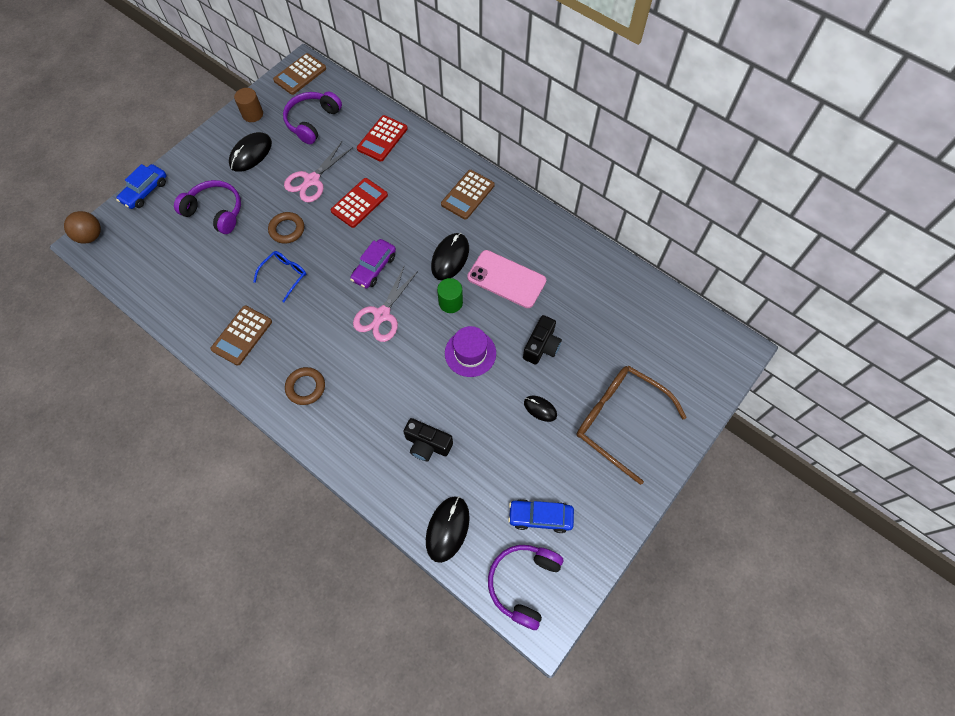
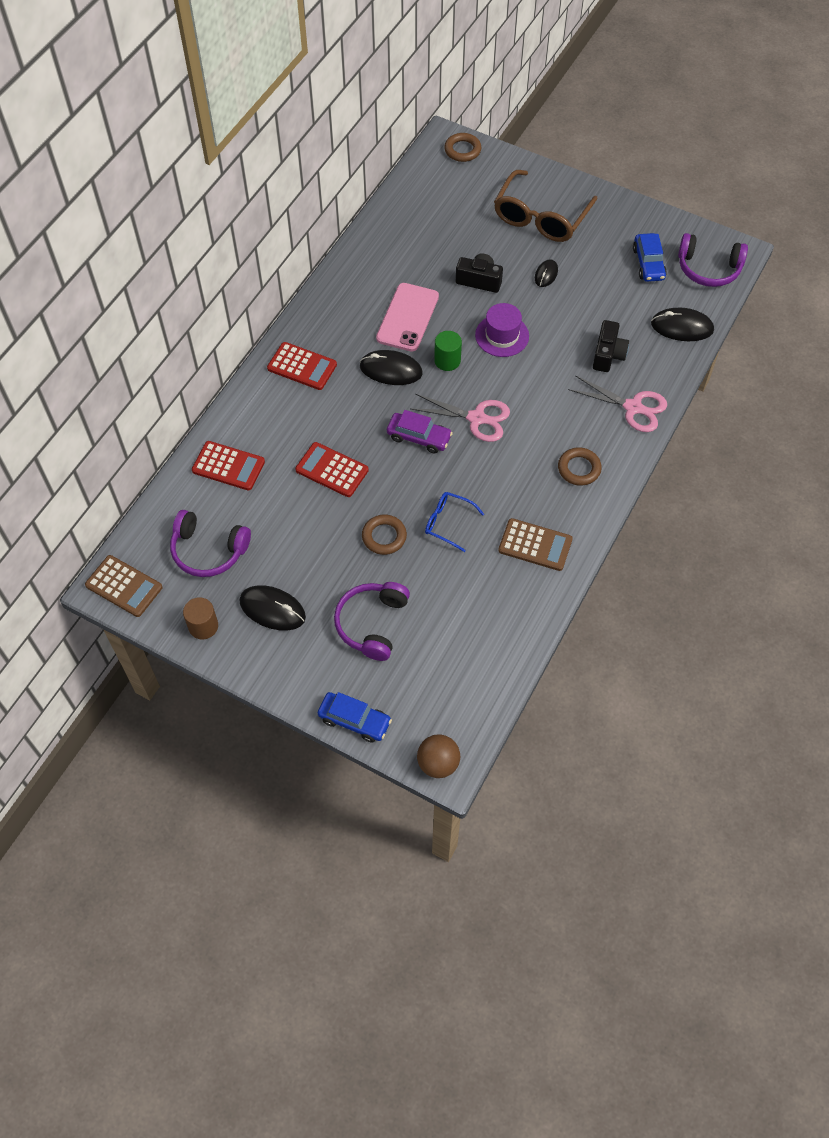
camera: 100 degrees left, 5 degrees down
(312, 180) = (305, 528): pink scissors -> pink scissors (633, 407)
(467, 195) = (302, 366): brown calculator -> red calculator
(722, 363) = (462, 150): none -> brown ring

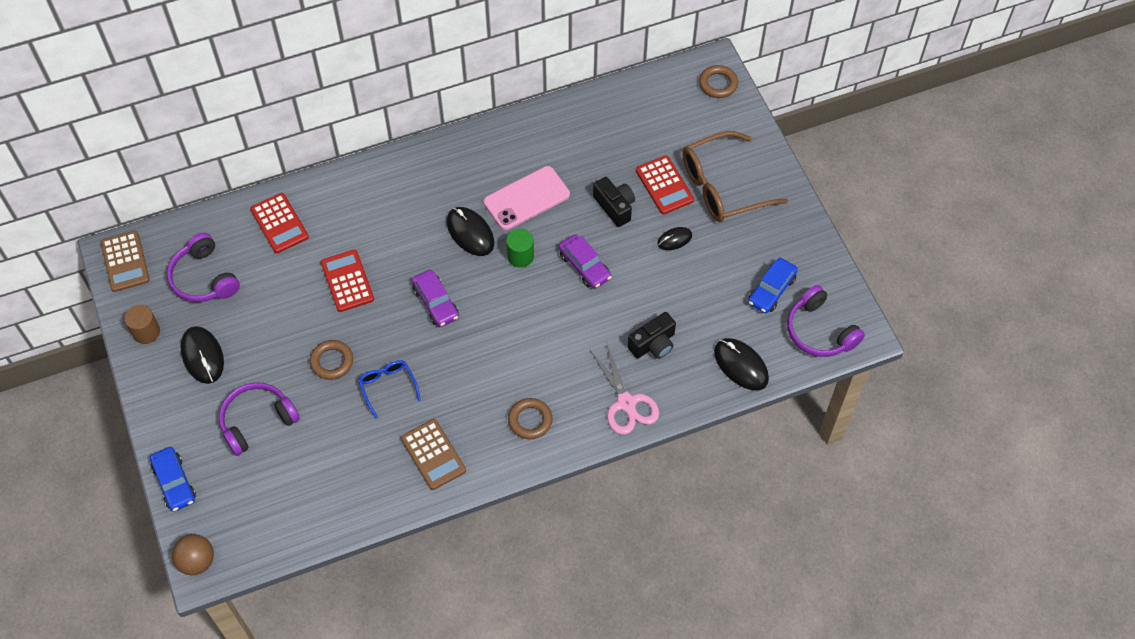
camera: 40 degrees right, 0 degrees up
(302, 366) = (408, 182): red calculator -> red calculator (664, 185)
(476, 418) = (494, 320): pink scissors -> none
(502, 335) = (584, 266): purple hat -> purple car

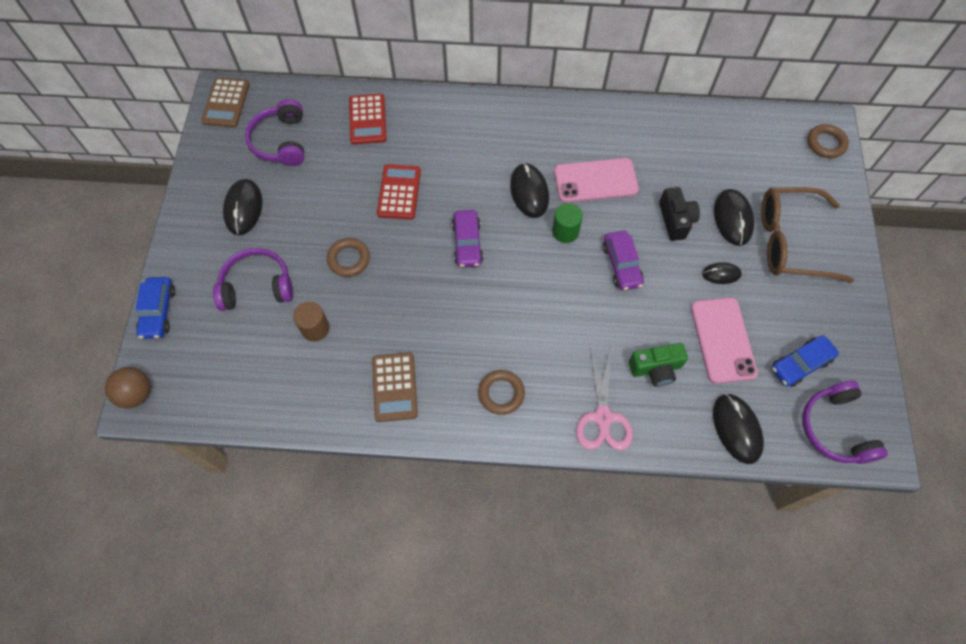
camera: 25 degrees right, 5 degrees up
(146, 332) = (210, 168): brown cylinder -> brown cylinder (315, 328)
(388, 386) = (386, 303): blue glasses -> none
(653, 344) = (655, 369): black camera -> green camera
(664, 185) = (733, 218): red calculator -> black mouse
(699, 296) = (722, 340): none -> pink phone

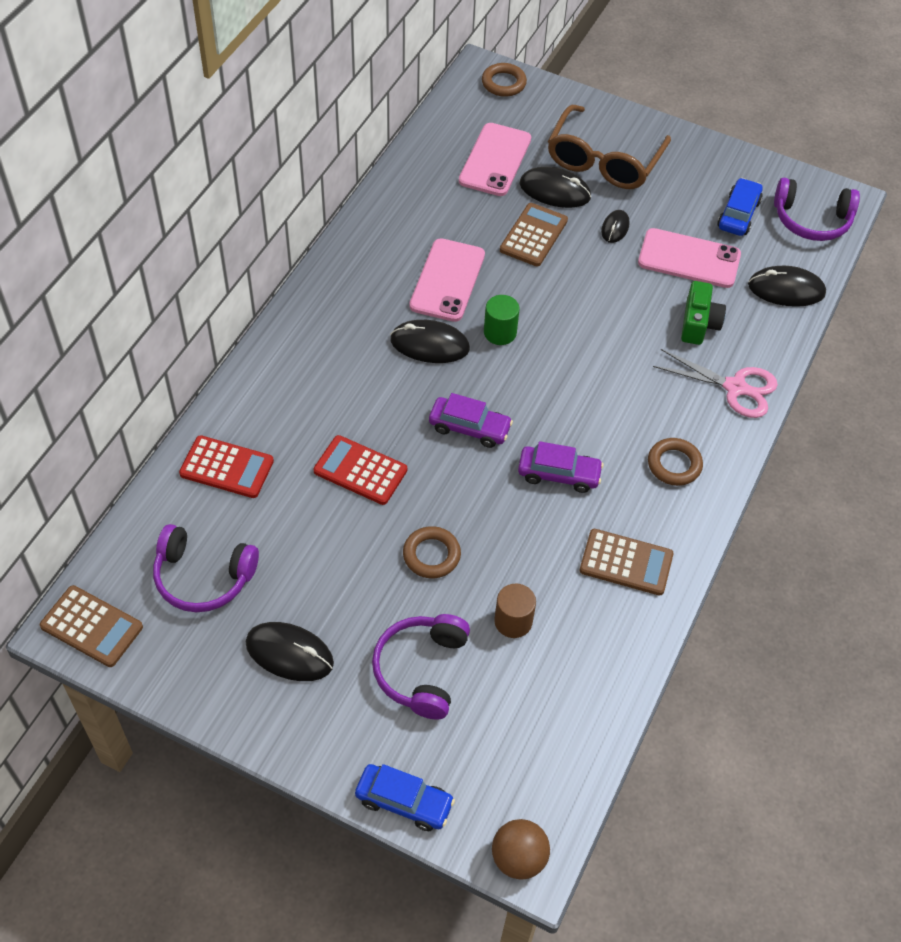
camera: 70 degrees left, 10 degrees down
(621, 265) = (566, 301): purple car -> purple car (559, 474)
(675, 220) = (533, 235): black camera -> brown calculator
(737, 167) = (495, 160): none -> pink phone
(800, 364) = (738, 214): blue car -> blue car turned 150 degrees counterclockwise

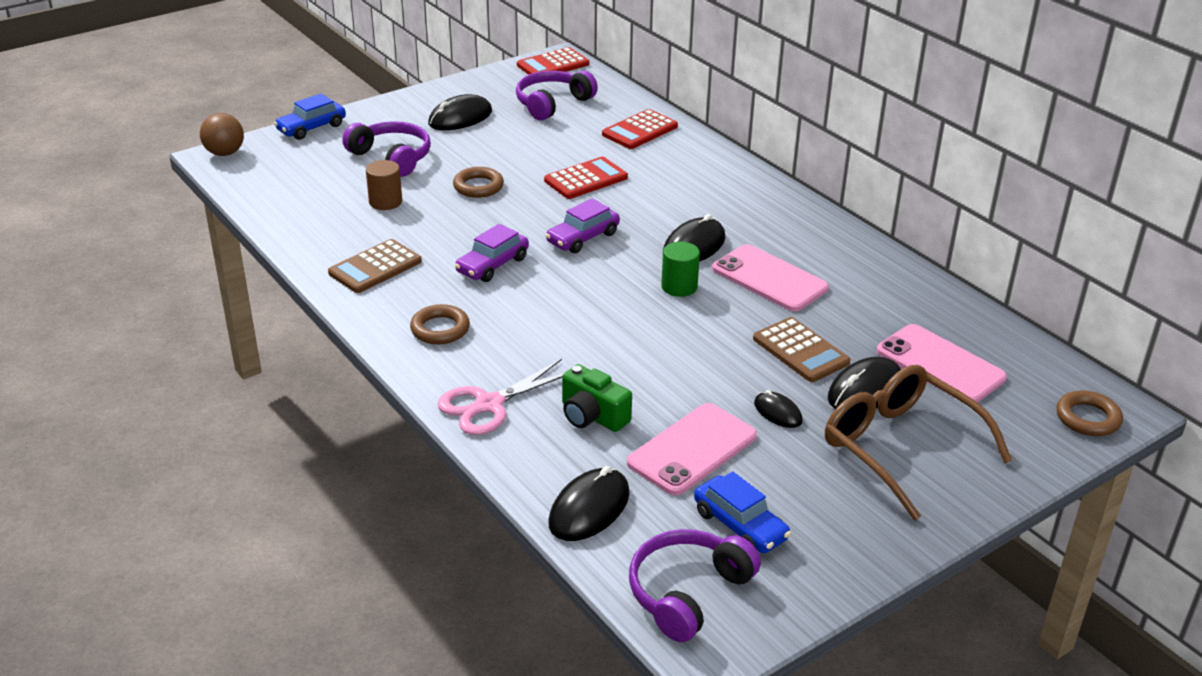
camera: 120 degrees right, 20 degrees down
(91, 626) = (553, 65): brown calculator -> red calculator

